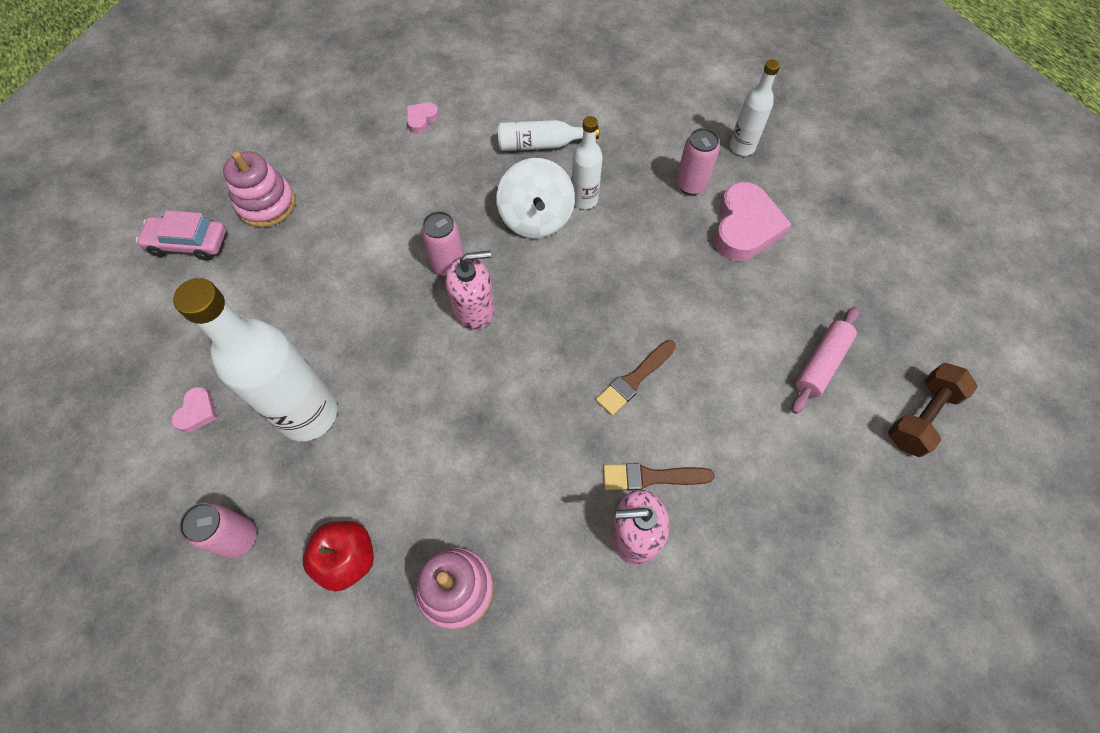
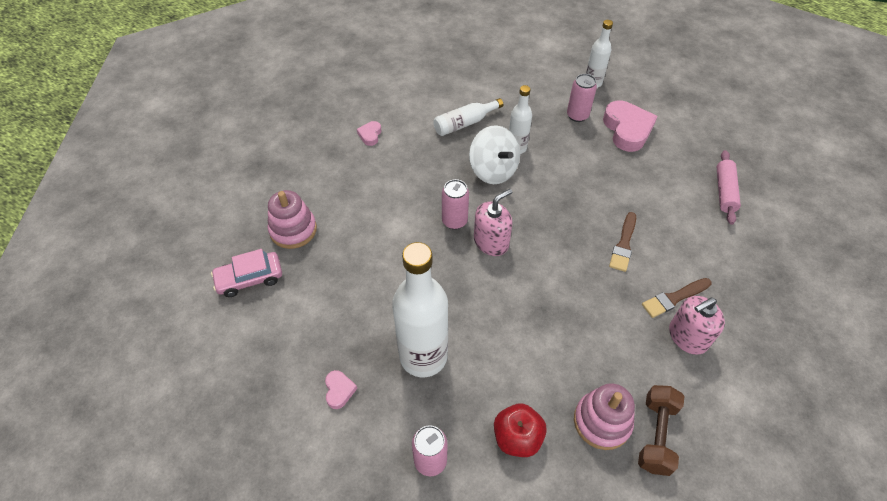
camera: 25 degrees left, 10 degrees down
(921, 416) = (797, 199): brown dumbbell -> brown dumbbell (656, 435)

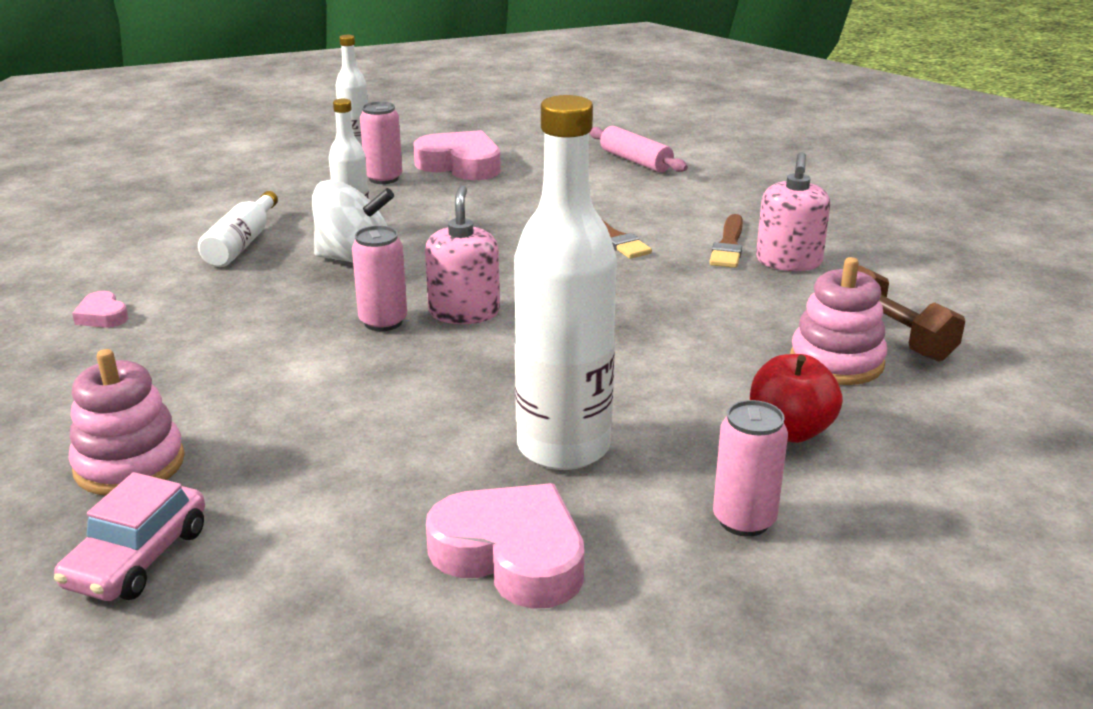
camera: 50 degrees left, 25 degrees down
(339, 390) = (511, 555): pink heart -> pink heart, size x2.09

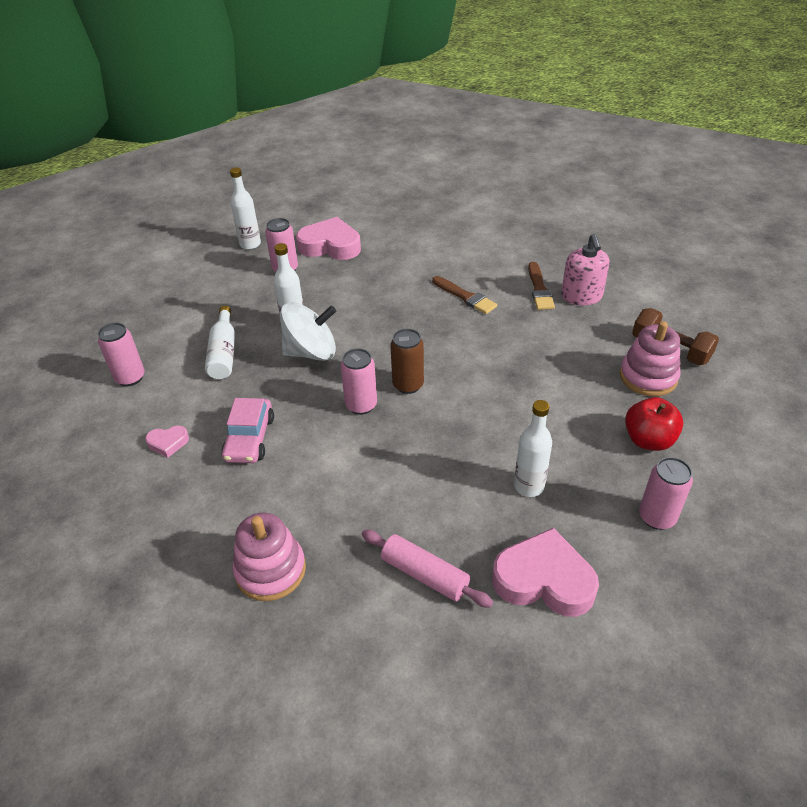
camera: 15 degrees left, 15 degrees up
(102, 316) = (168, 443): pink heart -> pink heart turned 45 degrees counterclockwise
(107, 248) = (130, 378): none -> pink can
(137, 558) = (324, 645): pink car -> pink car (250, 438)
(464, 312) = (408, 385): pink soap dispenser -> brown can
(563, 447) = (529, 486): white bottle -> white bottle, size x0.53
(636, 161) = (443, 221): pink rolling pin -> pink rolling pin (425, 574)

